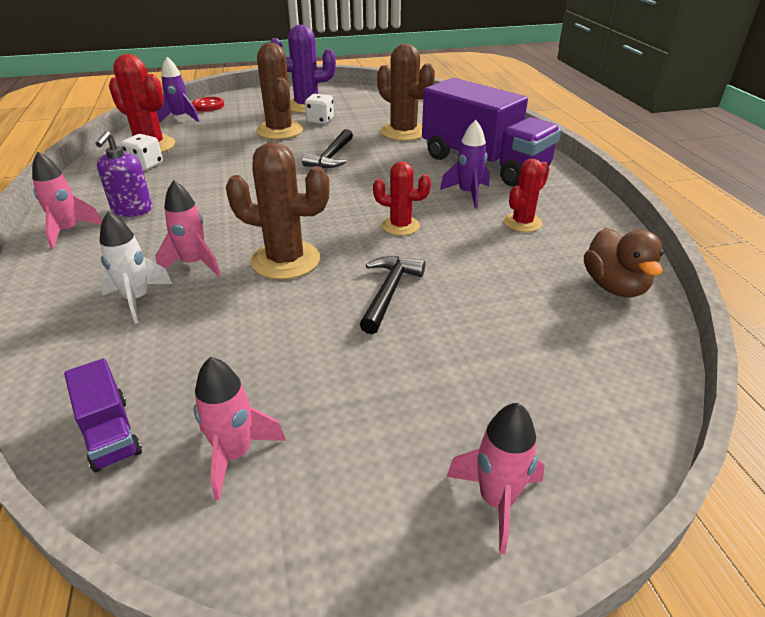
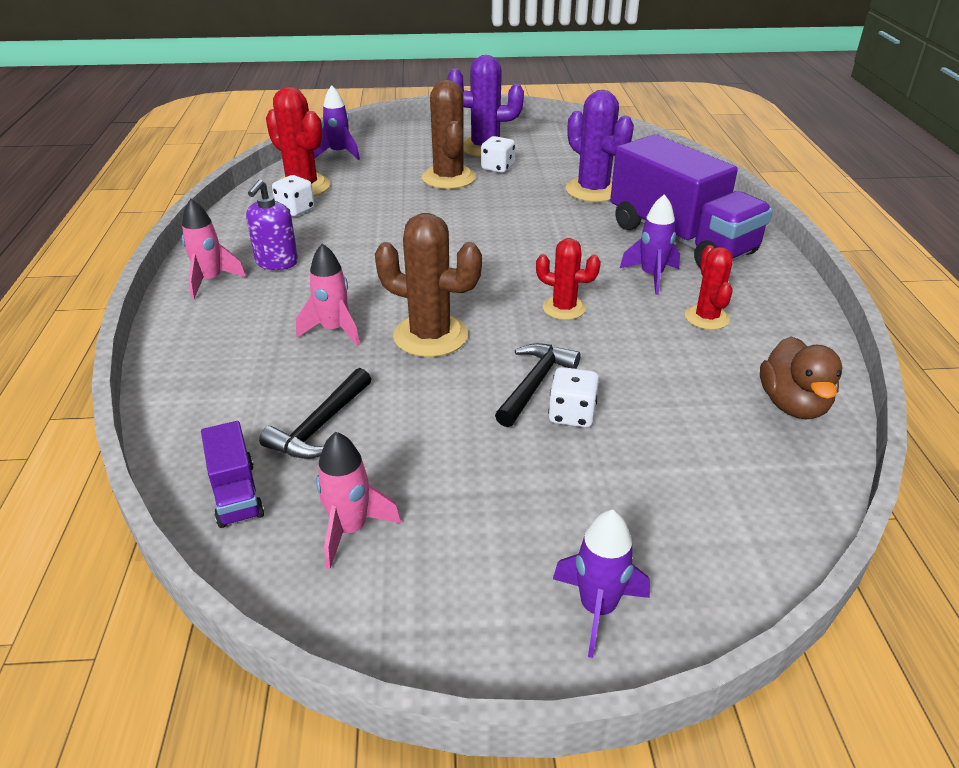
camera: 10 degrees right, 0 degrees up
(137, 299) = (273, 363): white rocket -> none
(208, 106) = (372, 139): red button -> none
(331, 157) = (502, 216): black hammer -> black hammer (320, 426)
(403, 132) = (593, 190): brown cactus -> purple cactus
(428, 316) = (572, 414): none -> white dice
(496, 501) = (597, 608): pink rocket -> purple rocket
(522, 223) = (706, 318): red cactus -> red cactus turned 60 degrees counterclockwise

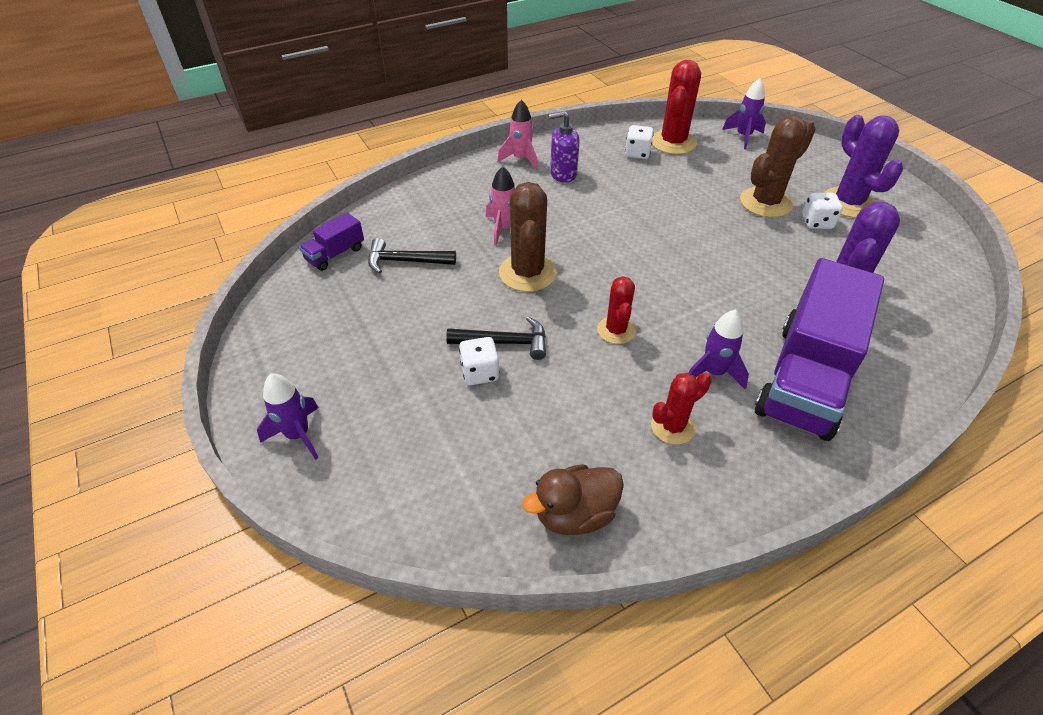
camera: 65 degrees right, 10 degrees up
(350, 529) = (325, 307): pink rocket -> none

